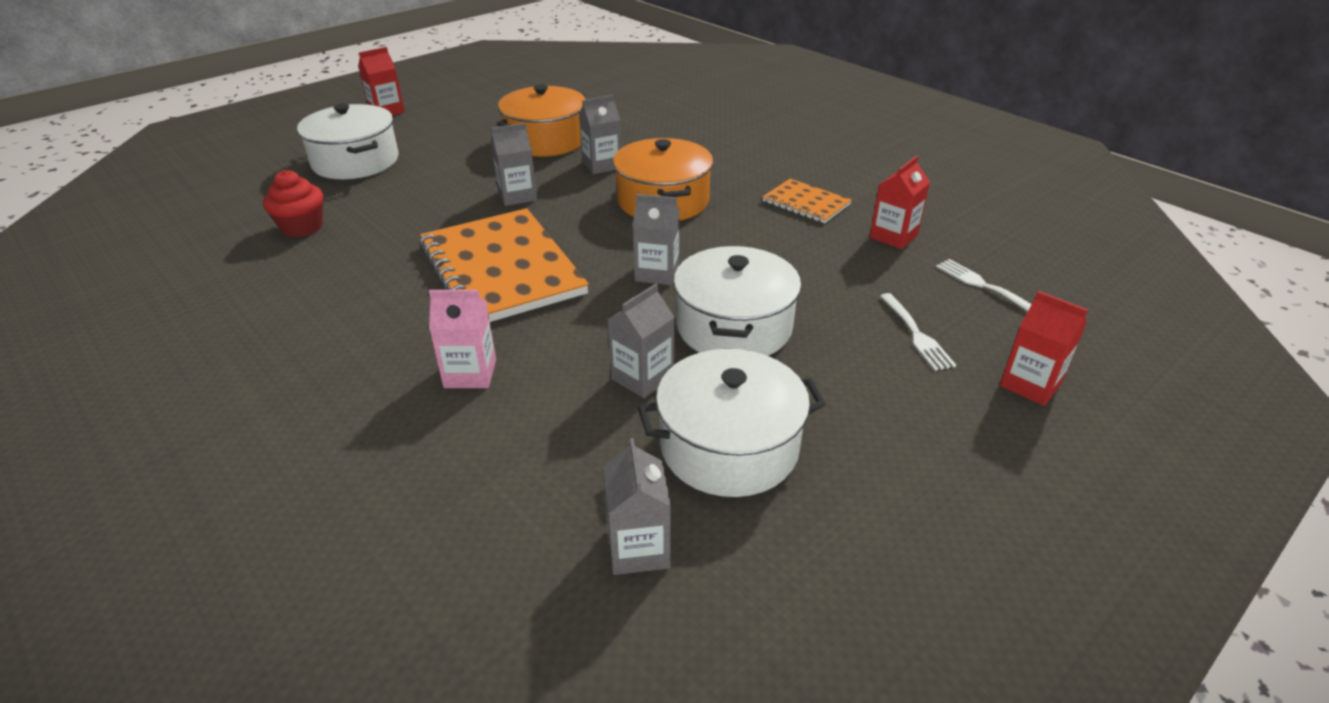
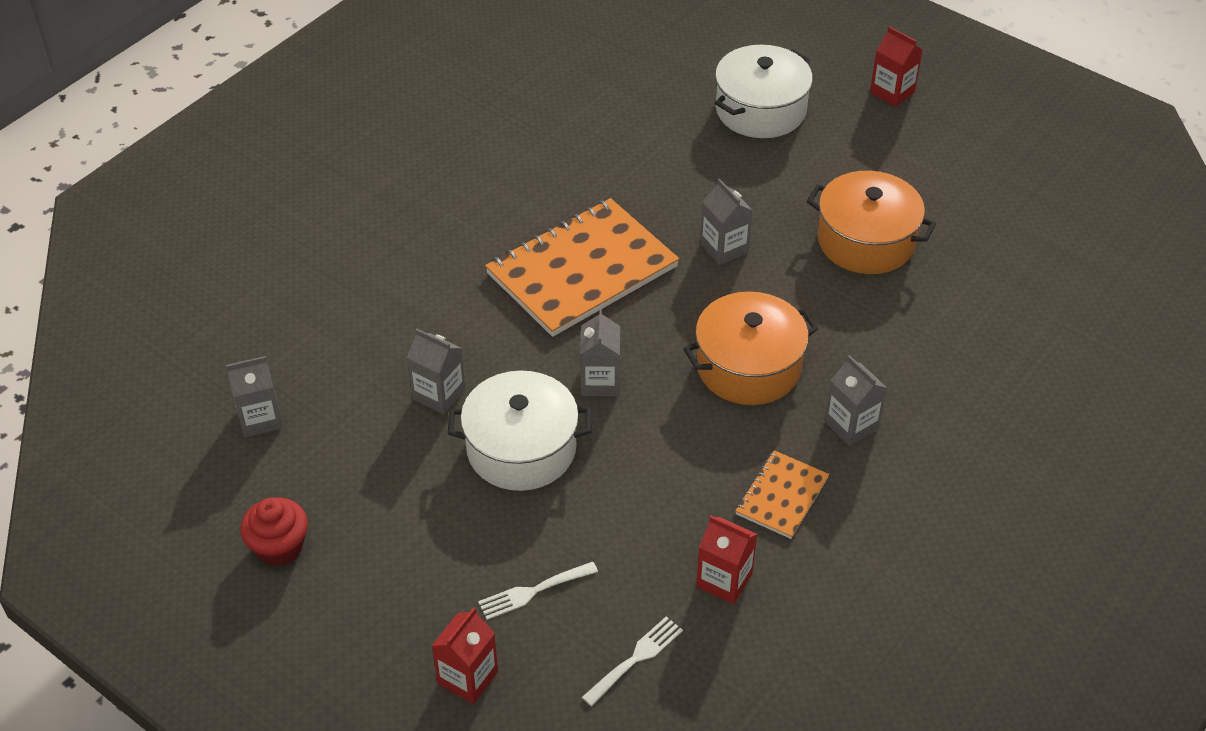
camera: 80 degrees right, 10 degrees up
(302, 227) = (622, 120): red cupcake -> red cupcake (279, 547)
(470, 373) = (429, 288): pink carton -> none
(602, 165) = (818, 301): grey carton -> grey carton (851, 425)
(729, 446) = (362, 459): white pot -> none

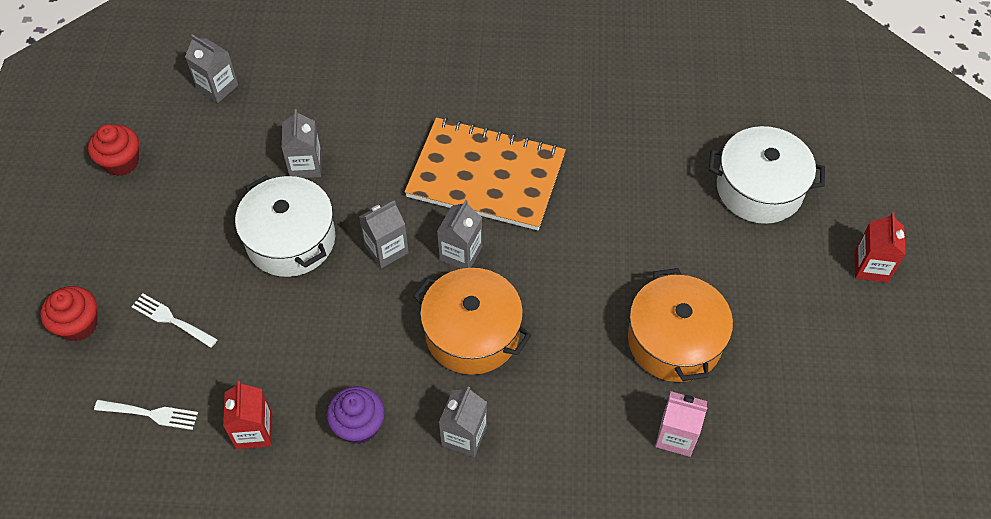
camera: 55 degrees right, 10 degrees up
(467, 677) = (78, 325): red carton -> red cupcake
(724, 248) = (583, 250): grey carton -> grey carton (461, 253)
(781, 496) = (359, 425): orange notebook -> purple cupcake
(957, 289) = (676, 436): none -> pink carton

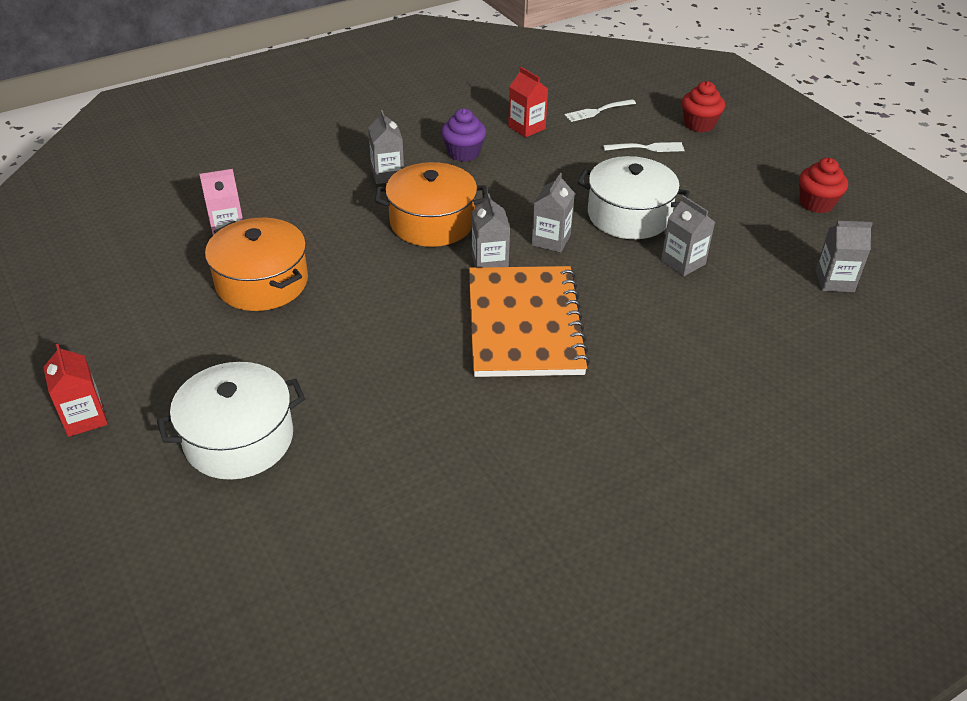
camera: 145 degrees right, 15 degrees down
(486, 176) = (525, 324): orange notebook -> orange notebook turned 75 degrees counterclockwise

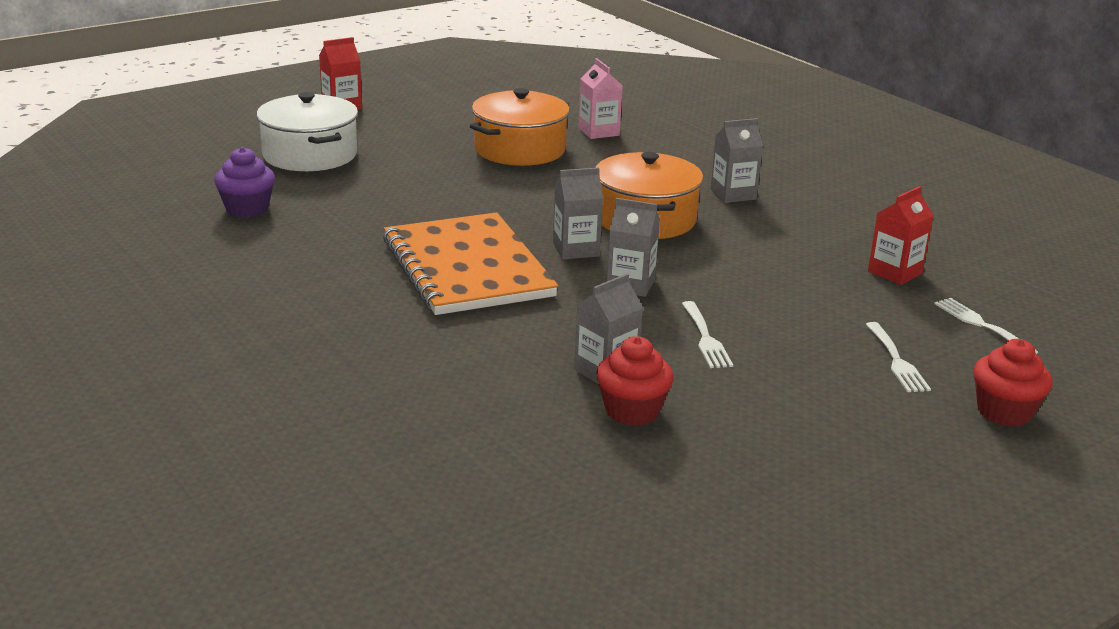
camera: 85 degrees right, 15 degrees down
(463, 153) = (804, 233): purple cupcake -> purple cupcake (247, 209)
(525, 324) = (467, 268): orange notebook -> orange notebook turned 75 degrees clockwise
(629, 215) = (705, 338): white pot -> white fork
(816, 203) = (808, 508): red cupcake -> red cupcake (632, 411)
(834, 281) = (588, 498): grey carton -> none

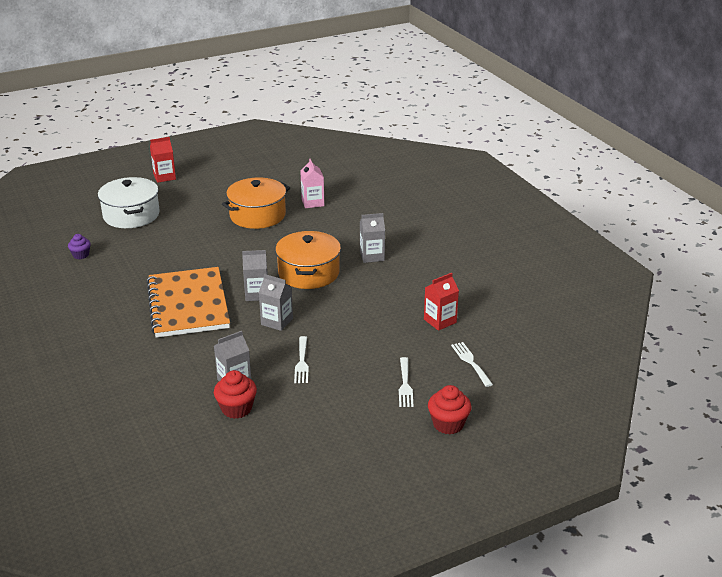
camera: 10 degrees right, 5 degrees up
(247, 209) = (81, 255): purple cupcake -> purple cupcake, size x0.65

